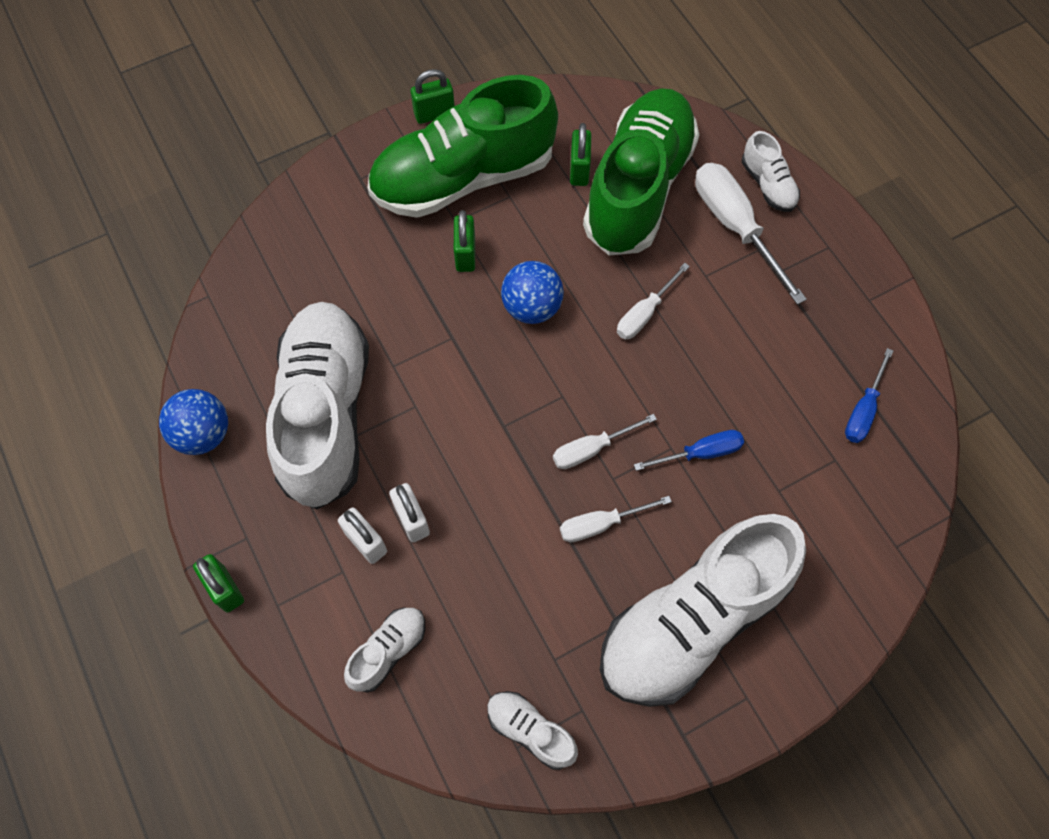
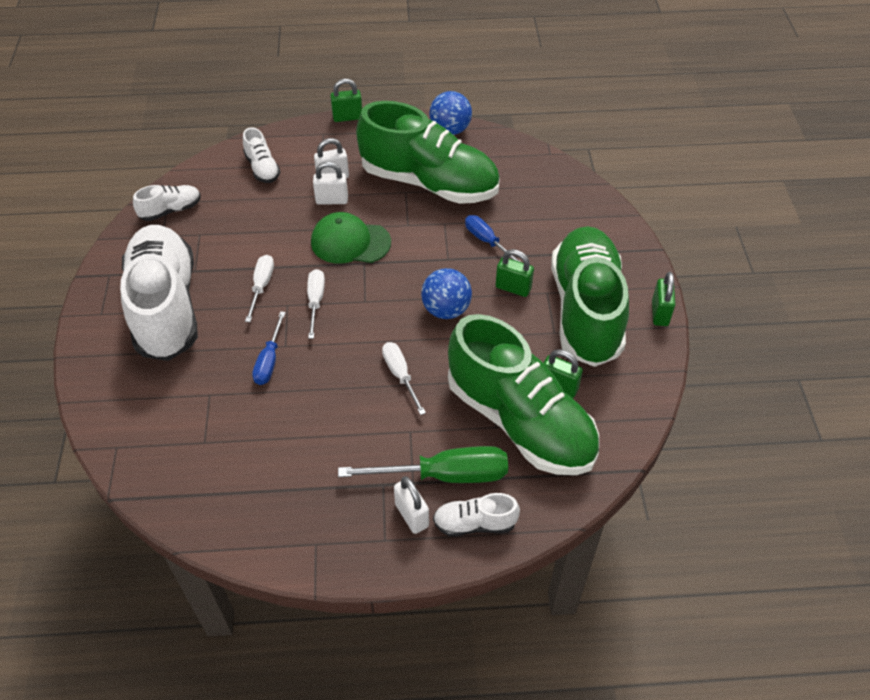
camera: 115 degrees right, 15 degrees down
(325, 414) = (429, 183): white shoe -> green shoe
(477, 458) = (350, 242): none -> green cap
(735, 227) = (444, 475): white screwdriver -> green screwdriver
(792, 236) = (411, 515): none -> white padlock
(863, 410) = (227, 483): blue screwdriver -> blue screwdriver (487, 241)

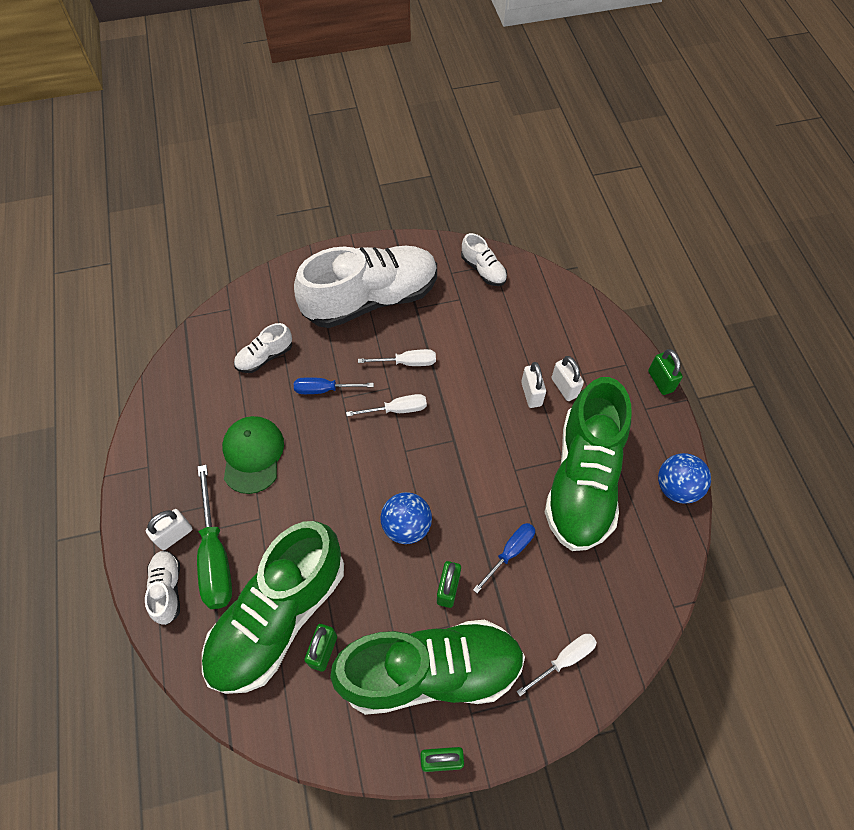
camera: 80 degrees right, 10 degrees up
(262, 168) = (559, 325): white shoe -> white shoe (265, 357)
(350, 242) = (478, 422): green cap -> green cap (252, 455)
(400, 375) = (321, 499): white screwdriver -> white screwdriver (564, 660)

